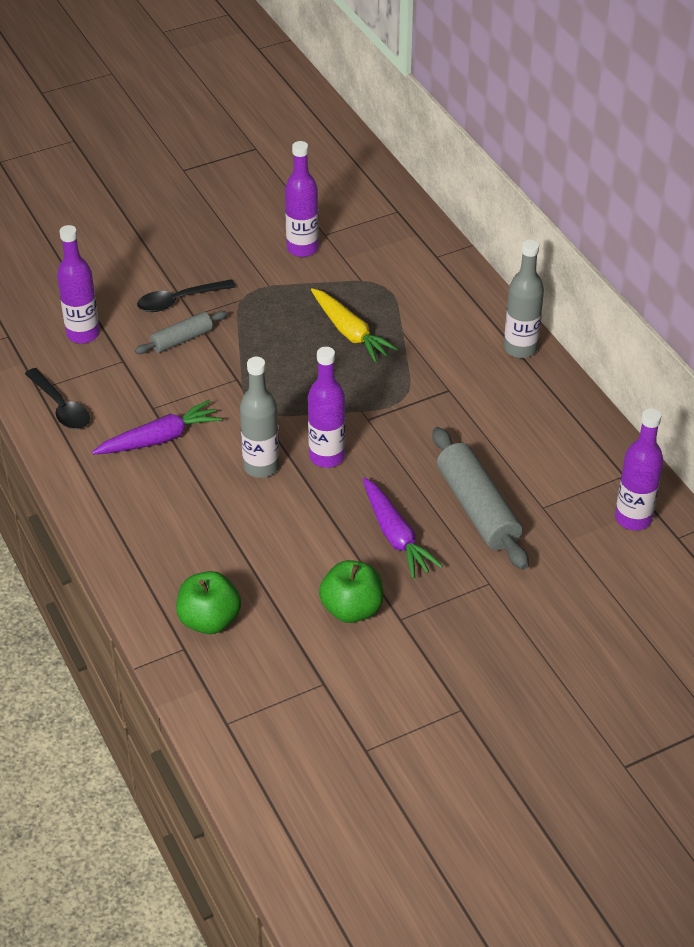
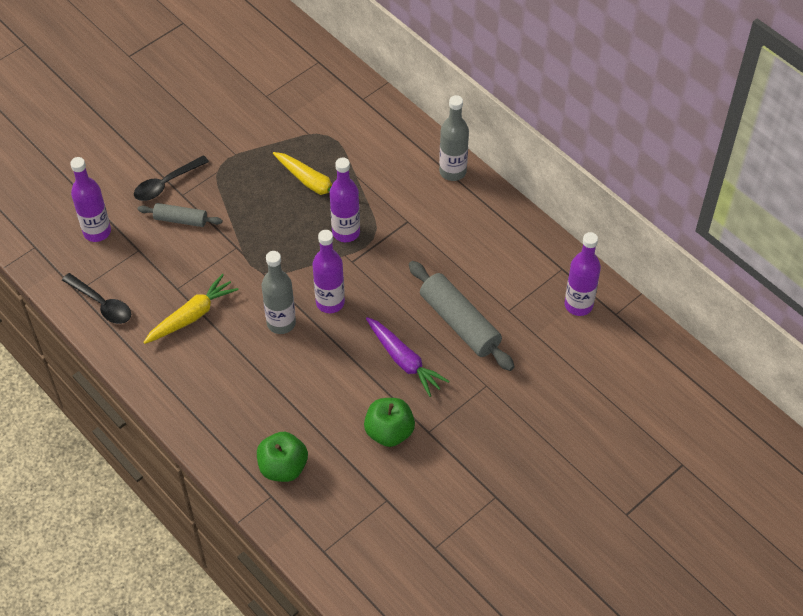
camera: 15 degrees left, 10 degrees up
(159, 439) = (192, 316): purple carrot -> yellow carrot
(182, 339) = (180, 220): grey rolling pin -> grey rolling pin turned 60 degrees clockwise
(302, 248) = (252, 113): purple bottle -> purple bottle (346, 232)

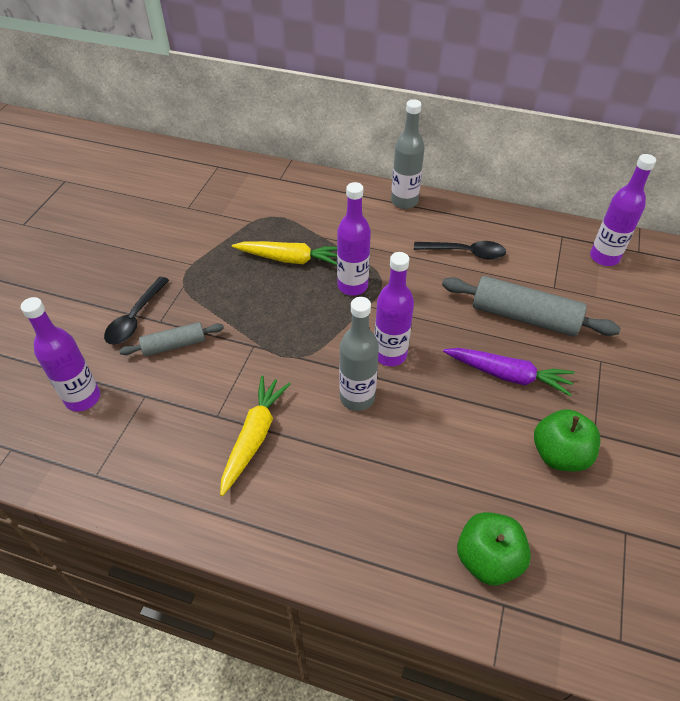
camera: 30 degrees left, 5 degrees down
(102, 304) = (136, 475): black spoon -> black spoon (465, 253)

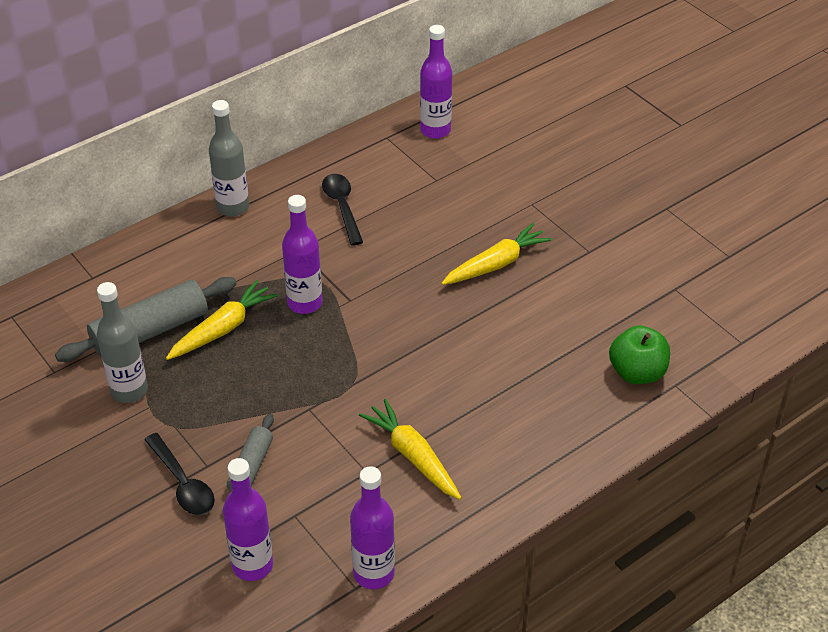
camera: 55 degrees left, 5 degrees down
(357, 398) = (433, 368): grey bottle -> grey bottle (129, 391)
(390, 354) = (408, 322): purple bottle -> purple bottle (373, 573)
(465, 253) = (342, 207): black spoon -> black spoon turned 60 degrees counterclockwise
(507, 375) = (496, 264): purple carrot -> yellow carrot
(524, 317) = (449, 217): grey rolling pin -> grey rolling pin (150, 331)
(559, 454) = (589, 281): green apple -> none

